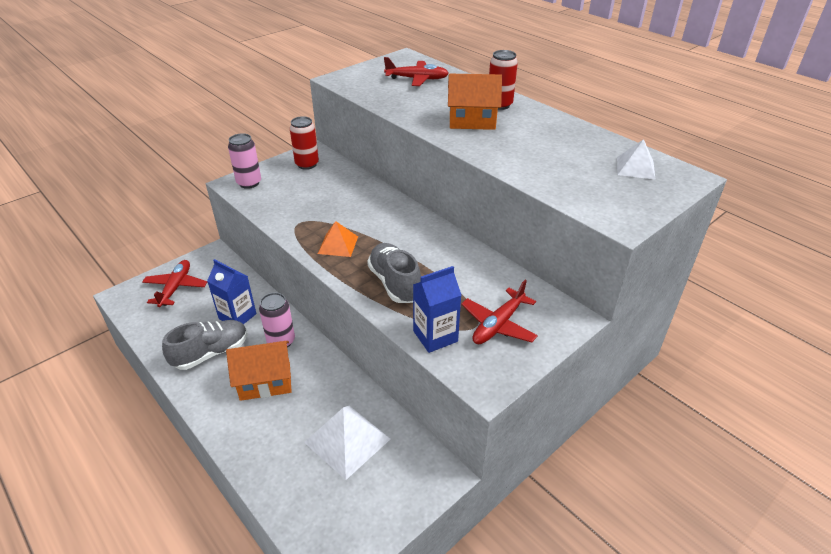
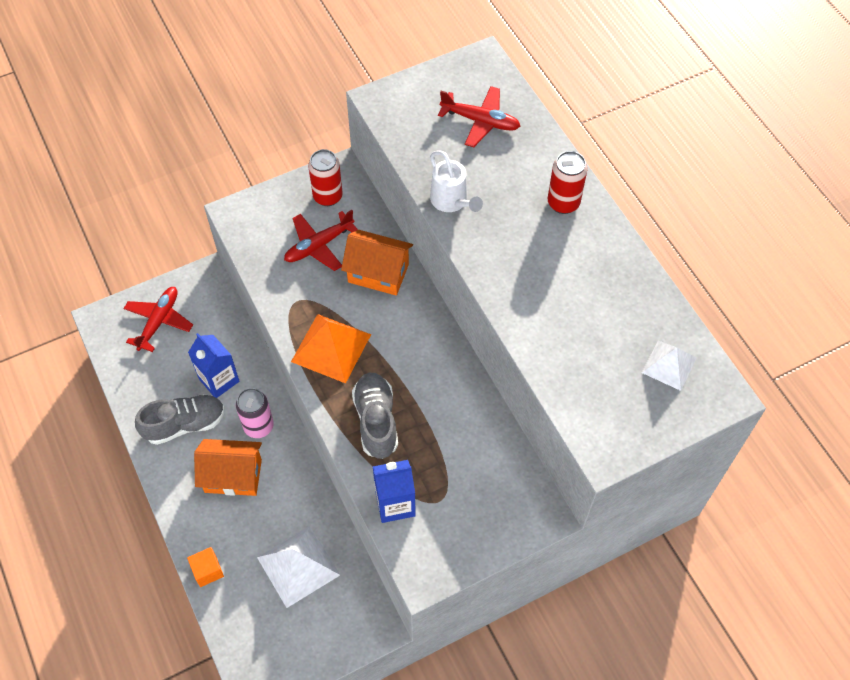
camera: 15 degrees right, 20 degrees up
(249, 183) = (253, 217): pink can -> none
(256, 465) = (207, 571): none -> orange cube
(338, 245) = (331, 347): orange pyramid -> orange pyramid, size x1.59
(414, 114) = (452, 202): none -> white watering can
(472, 121) = (516, 231): orange house -> orange house (378, 273)
(498, 325) = (463, 505): red plane -> red plane (318, 246)

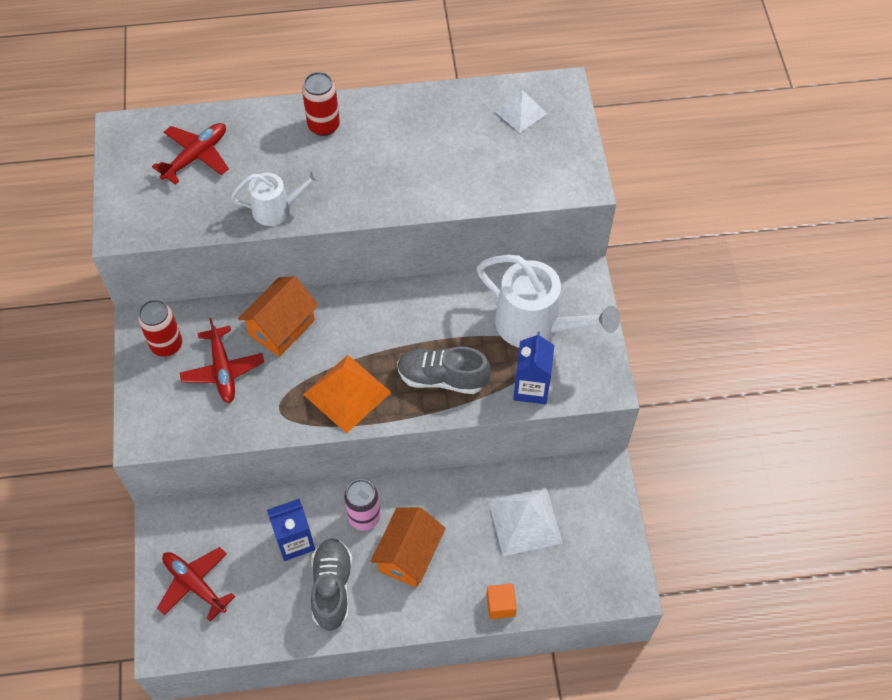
camera: 70 degrees left, 0 degrees up
(468, 488) = (537, 326): none -> white watering can

